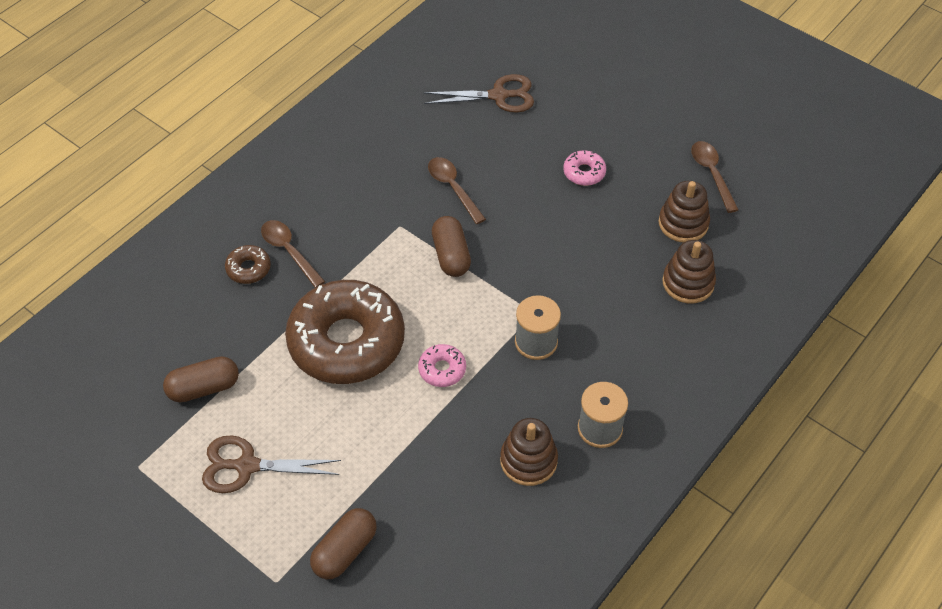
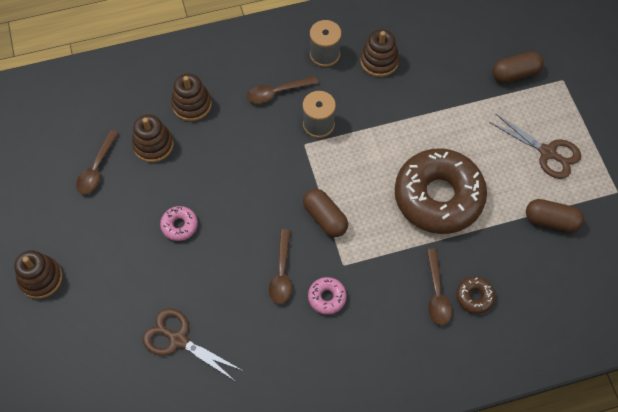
camera: 145 degrees left, 10 degrees up
(442, 369) = (390, 142): pink donut -> pink donut (327, 297)
(451, 255) = (325, 218): brown capsule -> brown capsule turned 60 degrees counterclockwise
(612, 350) = (277, 92): none -> brown spoon
(658, 73) = (41, 278): none -> brown stacking toy

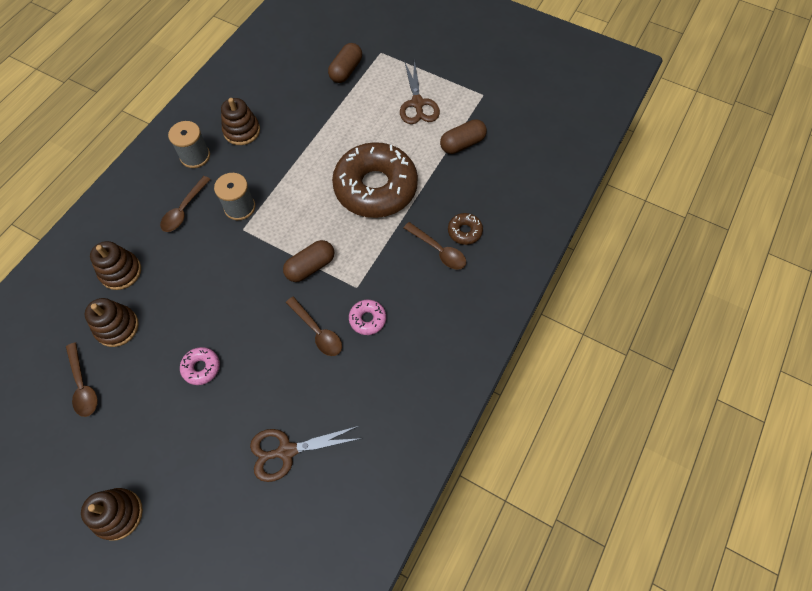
camera: 45 degrees left, 0 degrees up
(325, 218) = (310, 267): brown capsule -> brown capsule turned 45 degrees counterclockwise
(548, 153) = (417, 104): brown scissors -> brown scissors turned 90 degrees clockwise

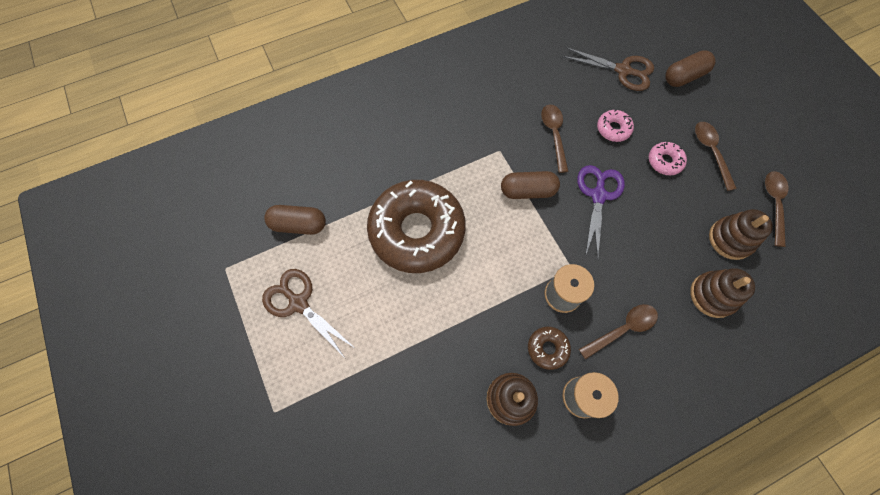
camera: 145 degrees left, 5 degrees up
(118, 514) = (763, 98): brown stacking toy -> none
(248, 299) = (598, 195): none -> purple scissors
(346, 71) = (335, 410): brown capsule -> brown capsule (684, 77)
(367, 319) = (507, 121): pink donut -> pink donut (613, 129)
(417, 104) = (298, 303): brown scissors -> brown scissors turned 75 degrees counterclockwise
(438, 250) = (409, 139): brown spoon -> brown spoon (711, 152)
(464, 231) = (374, 141): brown donut -> brown donut (547, 348)

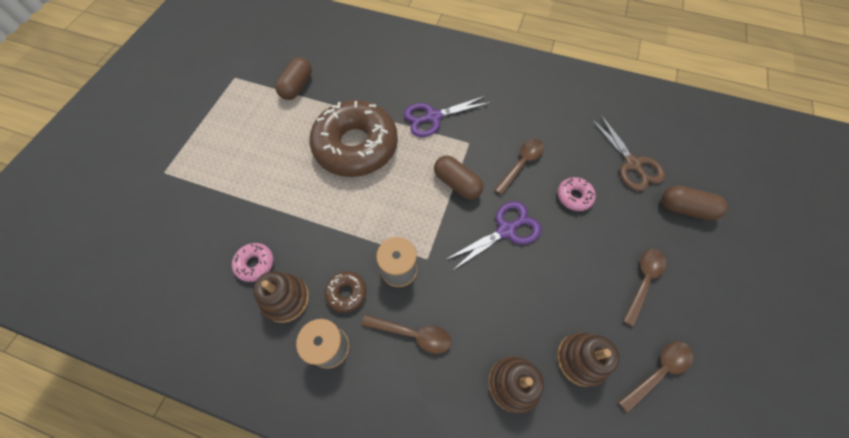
camera: 45 degrees right, 5 degrees down
(298, 303) = (245, 127): brown scissors -> none
(299, 225) = (297, 86): brown capsule -> brown capsule turned 60 degrees clockwise
(448, 153) = (432, 117): none -> purple scissors
(664, 161) = (591, 253): pink donut -> pink donut (255, 264)

